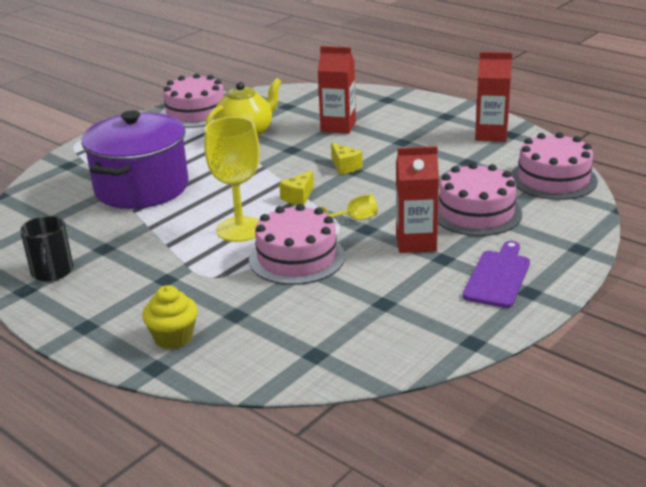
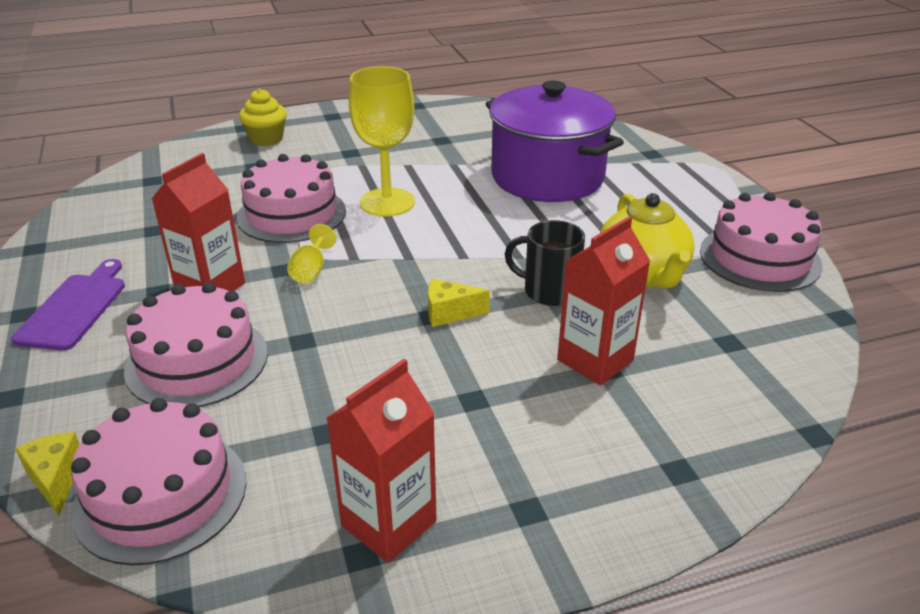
camera: 120 degrees right, 5 degrees up
(52, 272) = (430, 117): black mug -> black mug (549, 291)
(298, 197) = (410, 254): yellow cheese -> yellow cheese (56, 479)
(498, 277) = (75, 308): purple cutting board -> purple cutting board turned 135 degrees counterclockwise

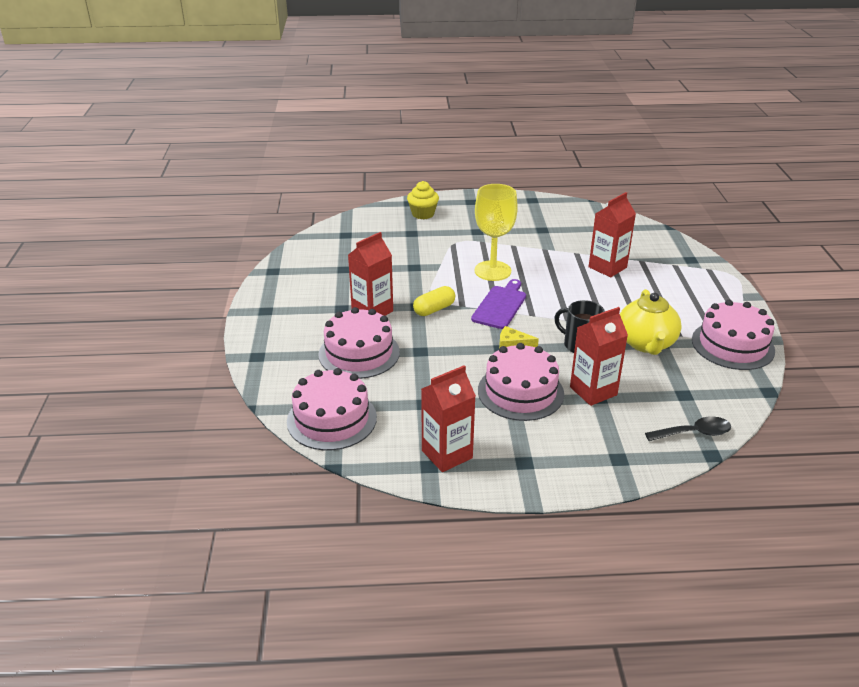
camera: 15 degrees right, 0 degrees up
(56, 479) = (280, 402): yellow cheese -> none
(75, 308) = (294, 311): purple cutting board -> purple cutting board (500, 306)
(291, 214) = (429, 270): pink cake -> pink cake (520, 392)
(311, 270) = (434, 309): yellow goblet -> yellow capsule
(547, 177) = (607, 267): purple pot -> red carton
(772, 402) = (694, 433): none -> black spoon

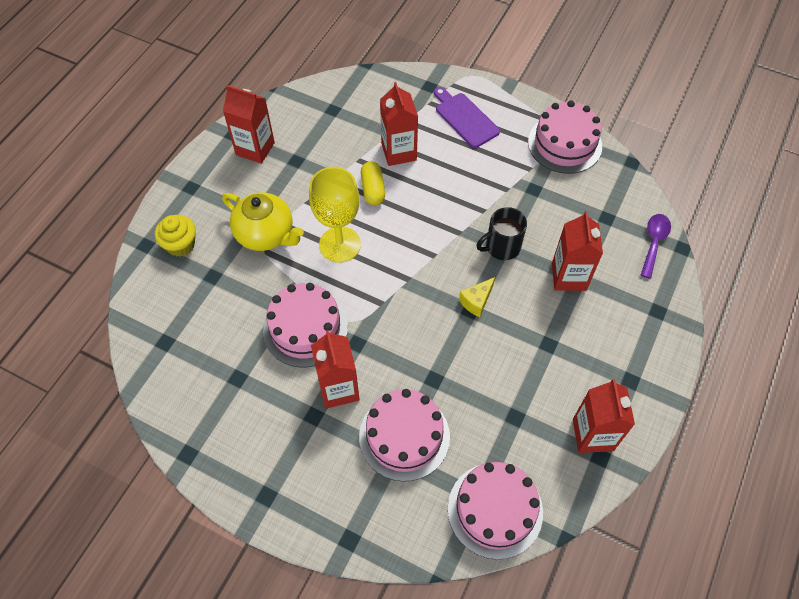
camera: 60 degrees left, 25 degrees up
(434, 309) = (372, 331): yellow capsule -> yellow capsule (373, 189)
(500, 306) = (403, 272): purple cutting board -> purple cutting board (465, 118)
(520, 392) = (540, 331): pink cake -> pink cake (305, 328)
(531, 212) = (255, 149): none -> red carton
(646, 343) = (528, 199): yellow teapot -> yellow teapot (266, 234)
(694, 433) = (654, 242): black spoon -> purple spoon

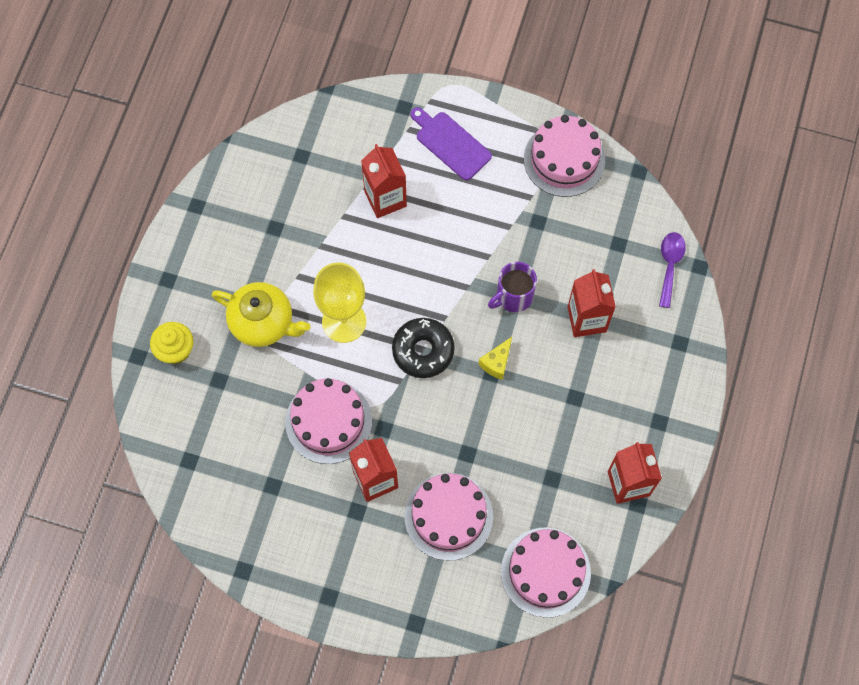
camera: 10 degrees left, 10 degrees up
(255, 149) = (226, 220): red carton -> none
(373, 189) = (366, 250): yellow capsule -> none
(408, 280) = (423, 351): none -> black donut
(501, 247) = (513, 296): black mug -> purple mug

